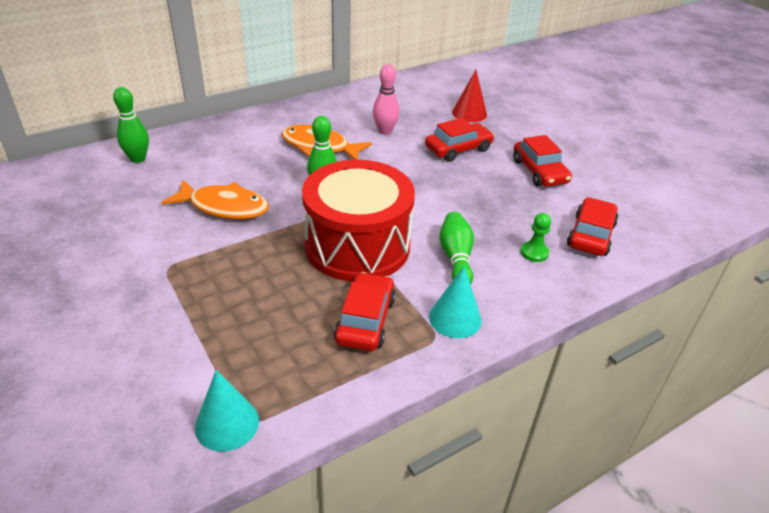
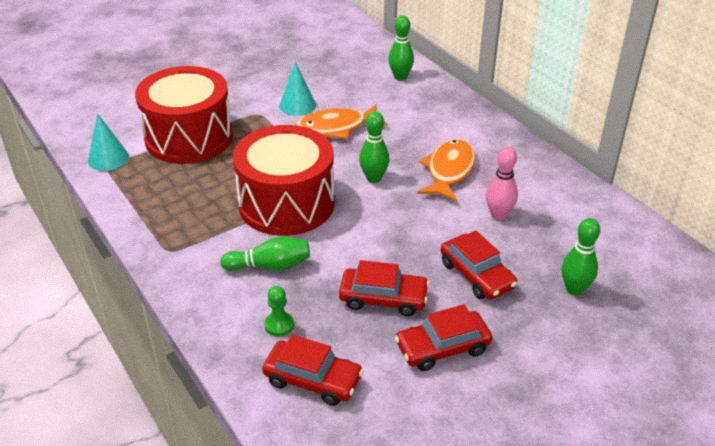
camera: 90 degrees right, 0 degrees up
(201, 332) = (189, 137): none -> red drum
(224, 207) = (336, 128): orange fish -> orange fish turned 60 degrees clockwise
(365, 320) = (192, 211): red car -> red car (383, 298)
(455, 318) = (189, 262): turquoise cone -> turquoise cone (297, 105)
(469, 113) = (574, 289): red cone -> green bowling pin

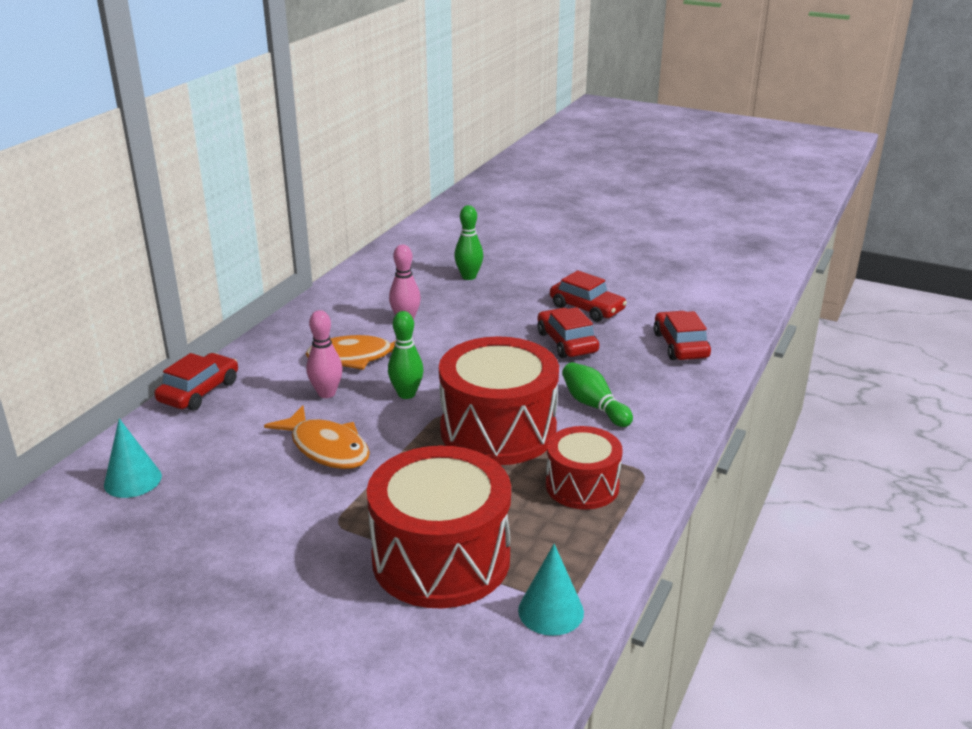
camera: 120 degrees left, 10 degrees down
(187, 215) = (582, 486): none -> red drum
(279, 325) = (651, 376): green pawn -> none
(297, 105) = (292, 497): turquoise cone -> turquoise cone (132, 480)
(400, 77) = (166, 440): green bowling pin -> none
(406, 144) = (326, 393): none -> pink bowling pin
(477, 275) = (494, 313): red car -> red car (199, 391)

